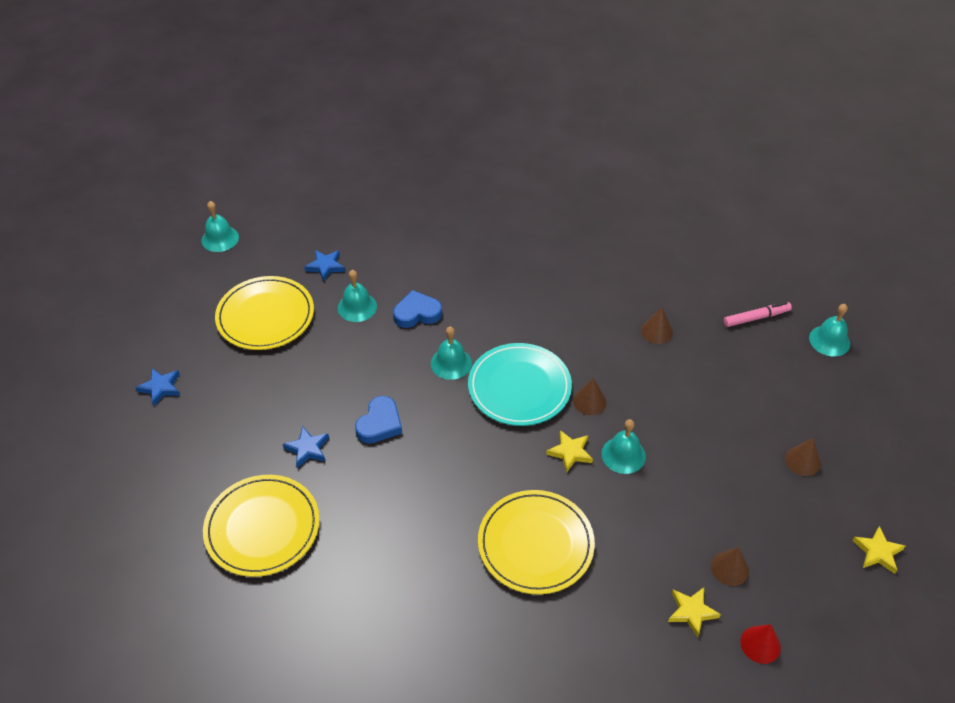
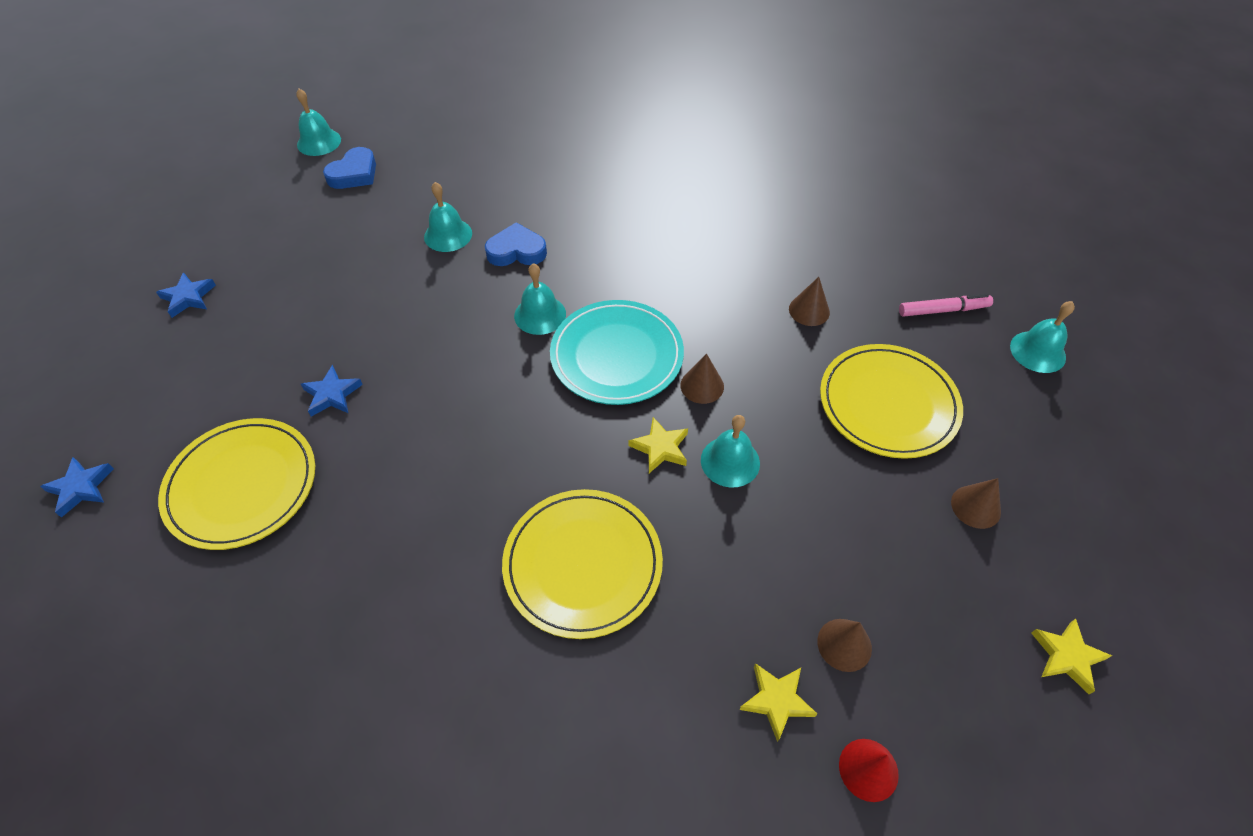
camera: 10 degrees right, 5 degrees up
(265, 316) = (338, 232): yellow plate -> yellow plate (888, 404)
(325, 266) = (426, 186): blue star -> blue star (81, 488)
(379, 424) = (430, 376): blue heart -> blue heart (354, 174)

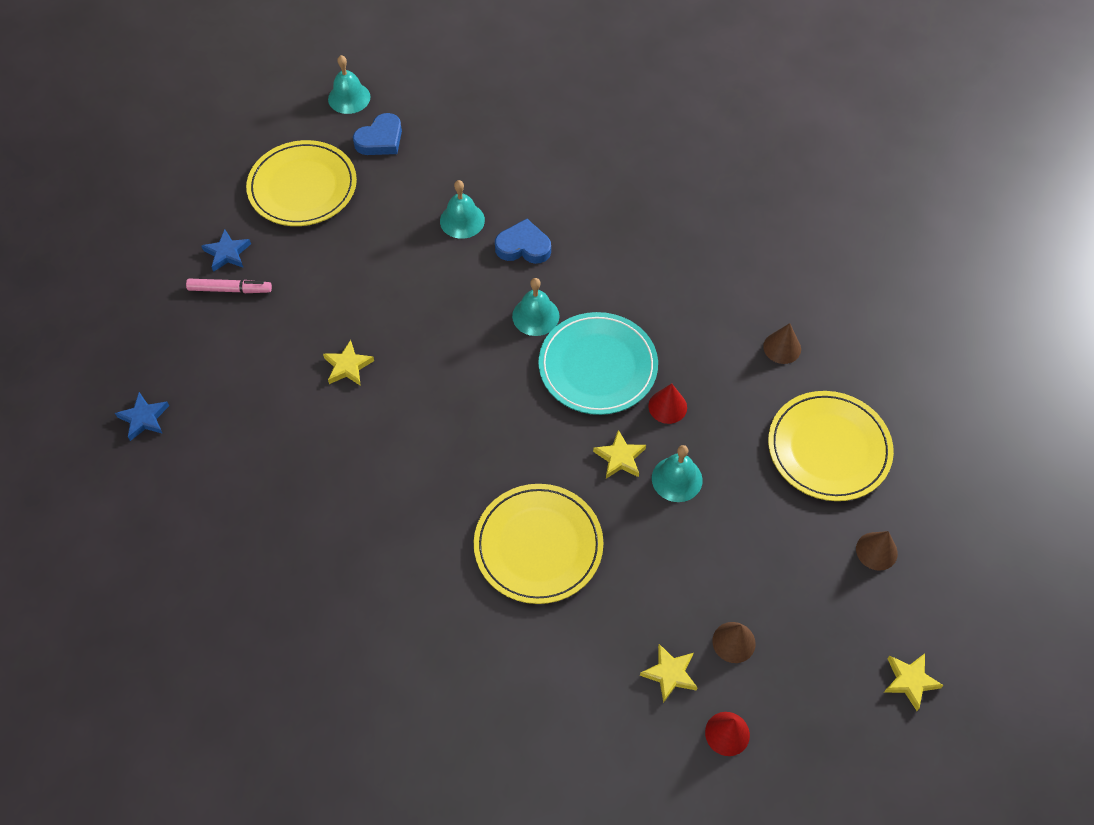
camera: 10 degrees right, 5 degrees up
(242, 485) = (271, 436): yellow plate -> yellow plate (302, 187)
(332, 394) = (348, 366): blue star -> yellow star
(702, 386) = (667, 406): brown cone -> red cone
(943, 310) = (907, 366): pink marker -> pink marker (230, 289)
(1037, 351) = (982, 420): turquoise bell -> none

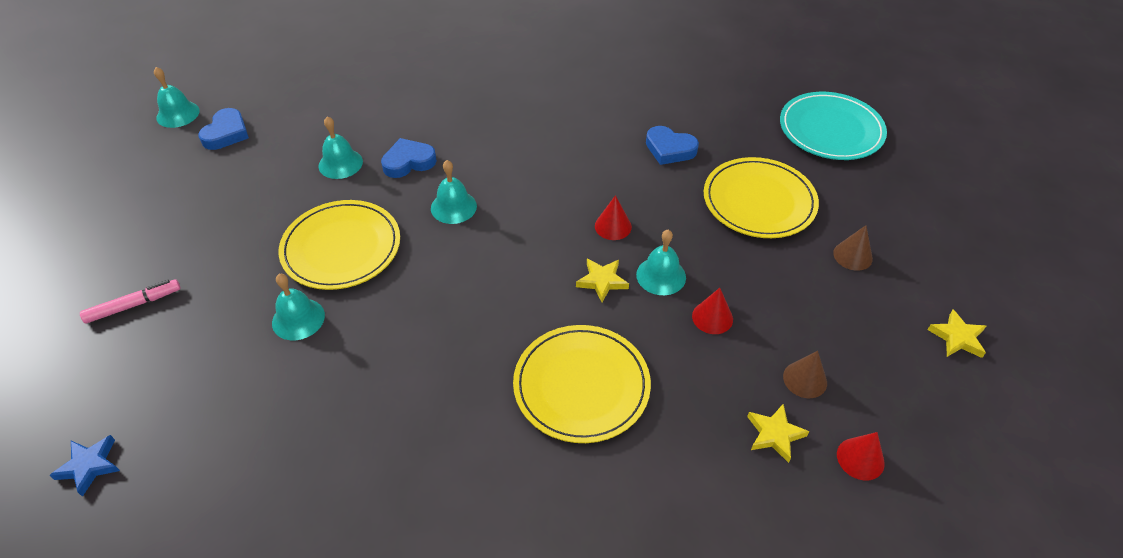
camera: 30 degrees left, 10 degrees down
(227, 253) = (114, 276): blue star -> none
(302, 187) = (168, 194): yellow plate -> yellow plate (341, 248)
(348, 366) = (298, 319): yellow star -> turquoise bell
(598, 366) = (533, 222): turquoise plate -> turquoise plate (831, 130)
(694, 543) = (712, 317): none -> red cone
(782, 347) = (669, 149): brown cone -> blue heart

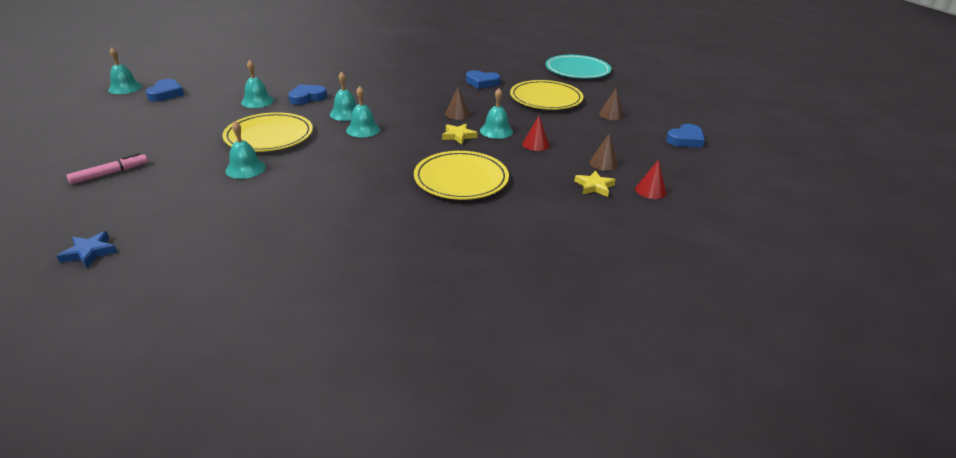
camera: 15 degrees left, 15 degrees down
(470, 248) = (363, 129): none -> turquoise bell
(613, 226) = (457, 114): red cone -> brown cone
(957, 337) = (685, 140): yellow star -> blue heart

